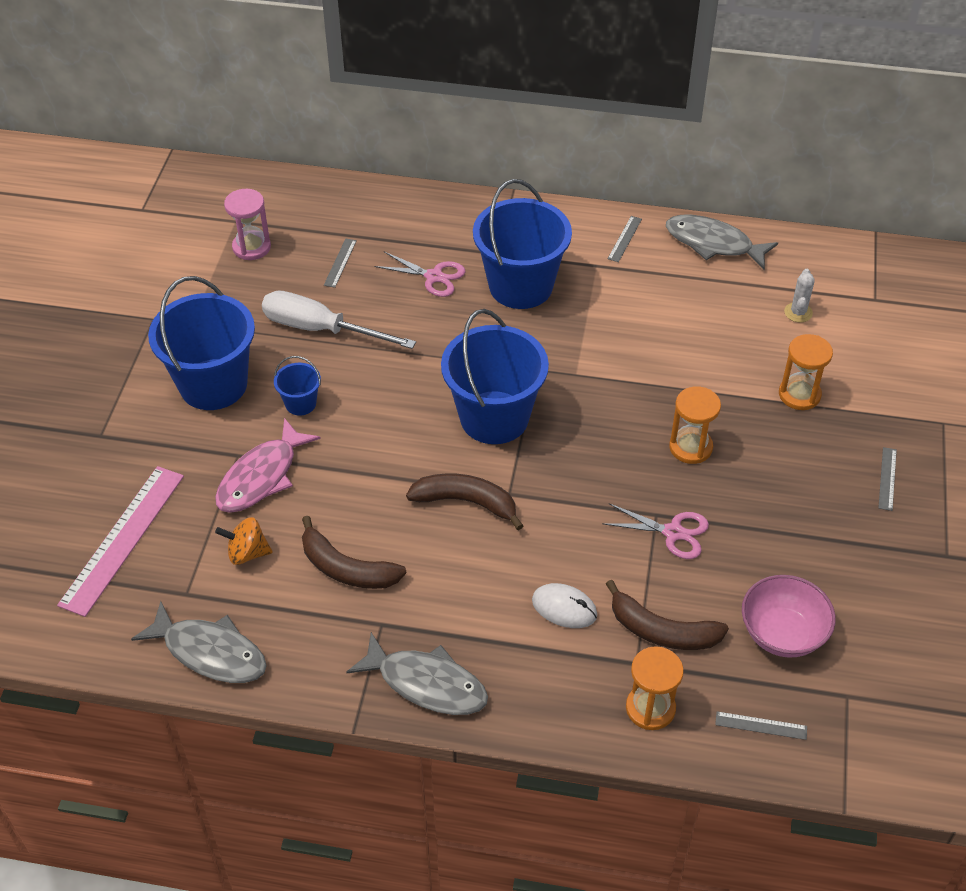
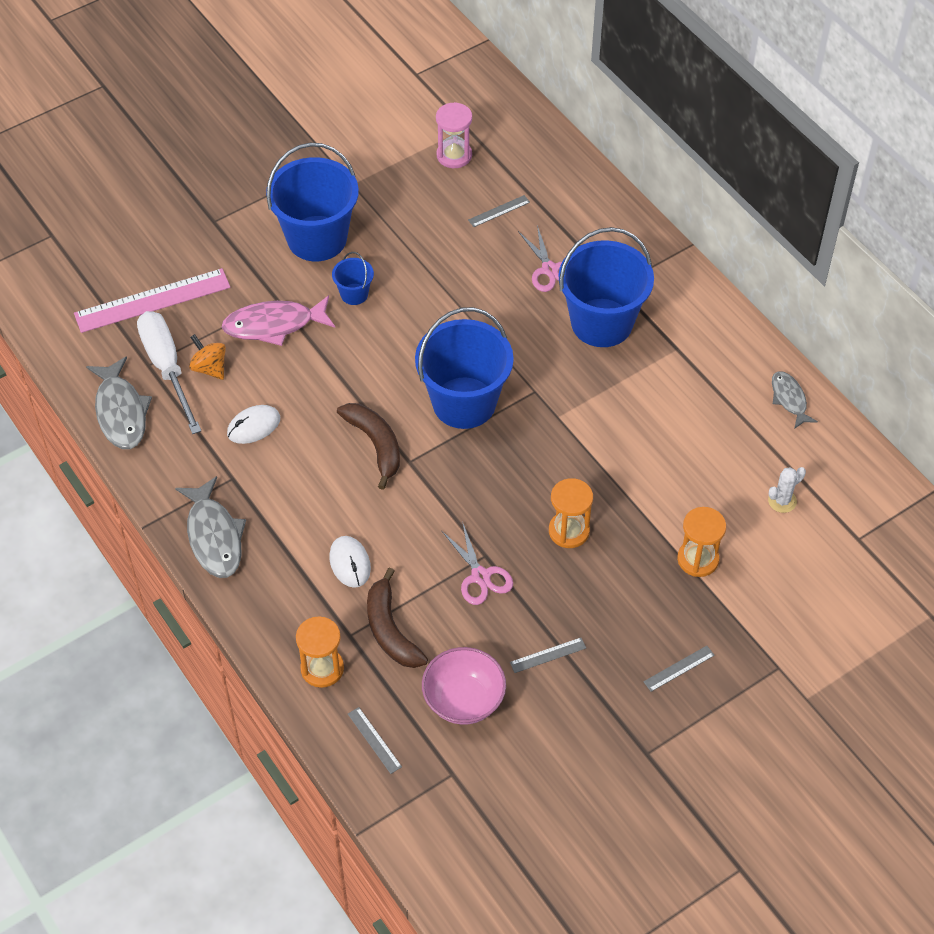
camera: 45 degrees right, 5 degrees up
(321, 329) = (428, 251): white screwdriver -> white screwdriver (167, 368)
(346, 568) = (253, 426): brown banana -> white mouse
(625, 239) = (725, 344): grey ruler -> grey ruler (548, 655)
(713, 243) = (789, 399): grey fish -> grey fish, size x0.61

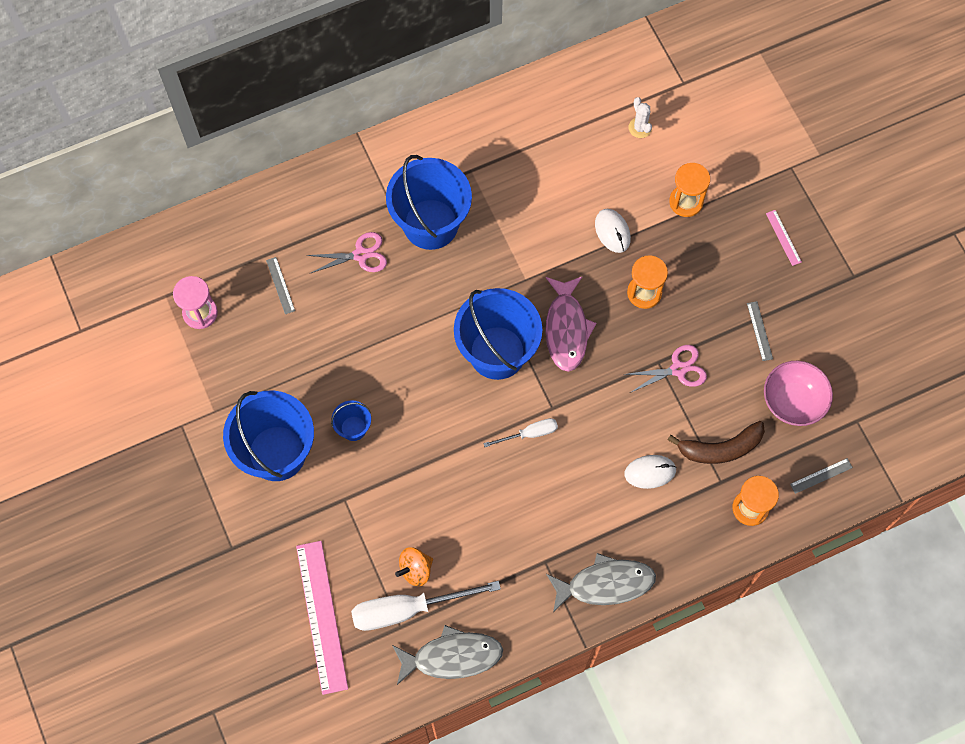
camera: 80 degrees left, 15 degrees up
(253, 426) = (490, 537): white mouse -> white mouse (612, 231)
(274, 325) = (375, 505): pink fish -> pink fish (566, 329)
(375, 444) = (529, 434): brown banana -> white screwdriver
(679, 668) = (783, 237): grey ruler -> pink ruler
(789, 399) = (540, 98): grey fish -> none

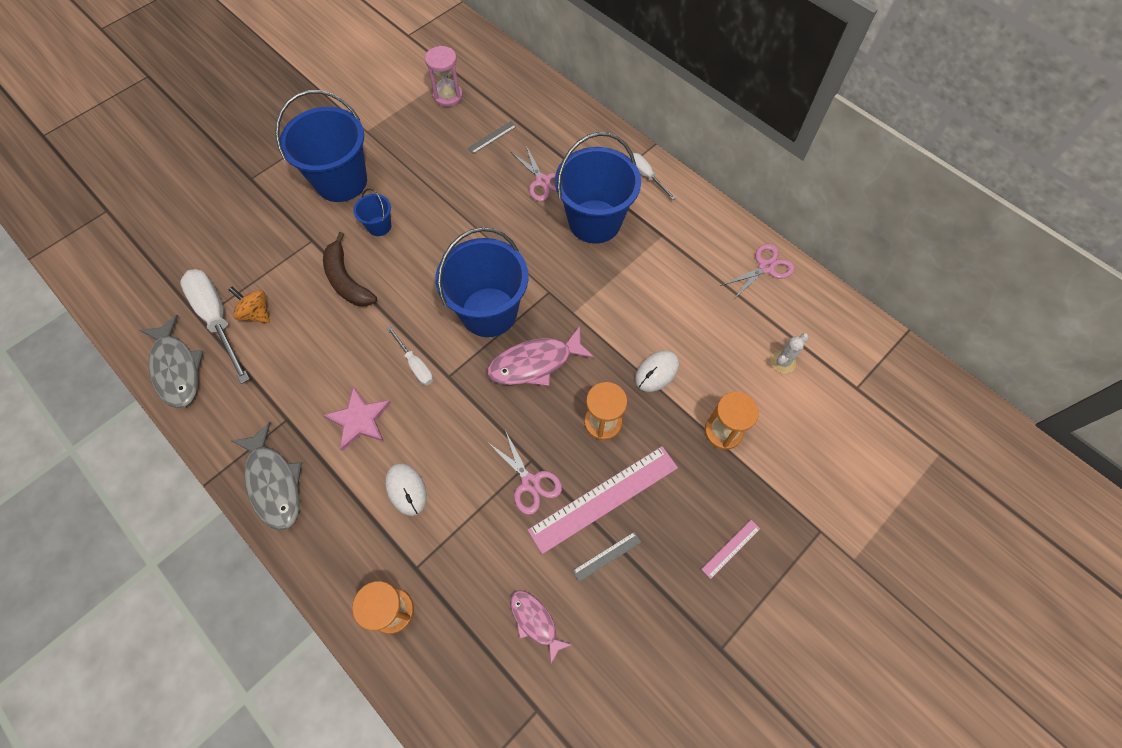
camera: 70 degrees right, 5 degrees down
(322, 616) = (200, 257): pink ruler -> pink ruler (604, 498)
(394, 157) = (646, 176): none -> white screwdriver
(541, 98) = (766, 267): none -> pink scissors
(569, 496) = (359, 420): none -> pink star
(720, 448) = (454, 555): brown banana -> brown banana (347, 280)
(793, 401) = (535, 621): pink bowl -> pink fish
(821, 476) = (454, 685): grey ruler -> none

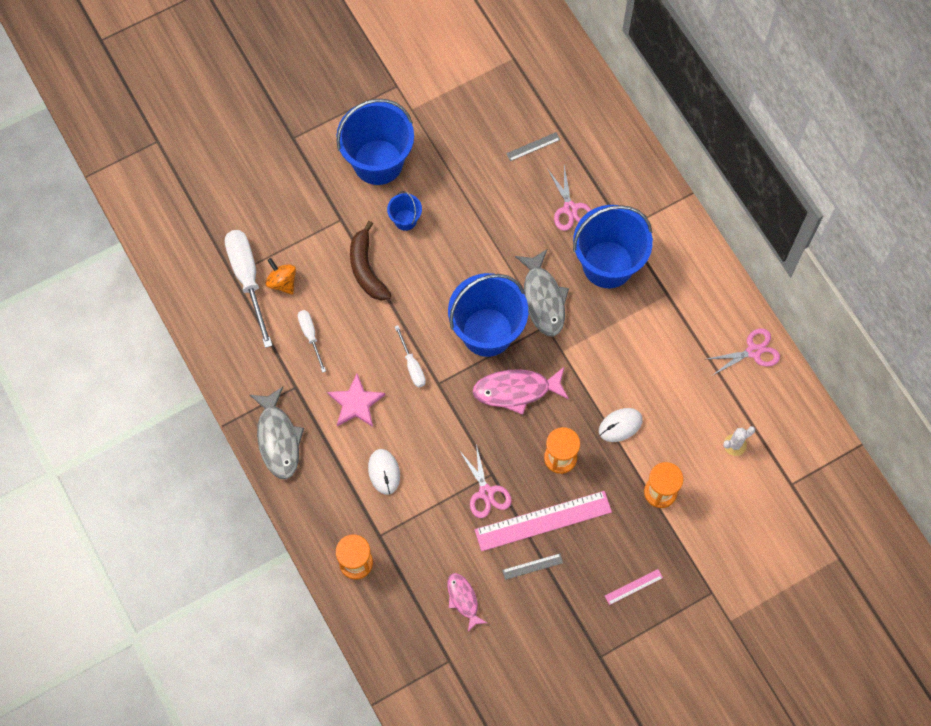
camera: 15 degrees right, 5 degrees up
(177, 369) = (209, 318): grey fish -> grey fish (543, 299)
(448, 96) = (500, 86): pink hourglass -> none
(646, 176) = (672, 227): white screwdriver -> white screwdriver (310, 336)

